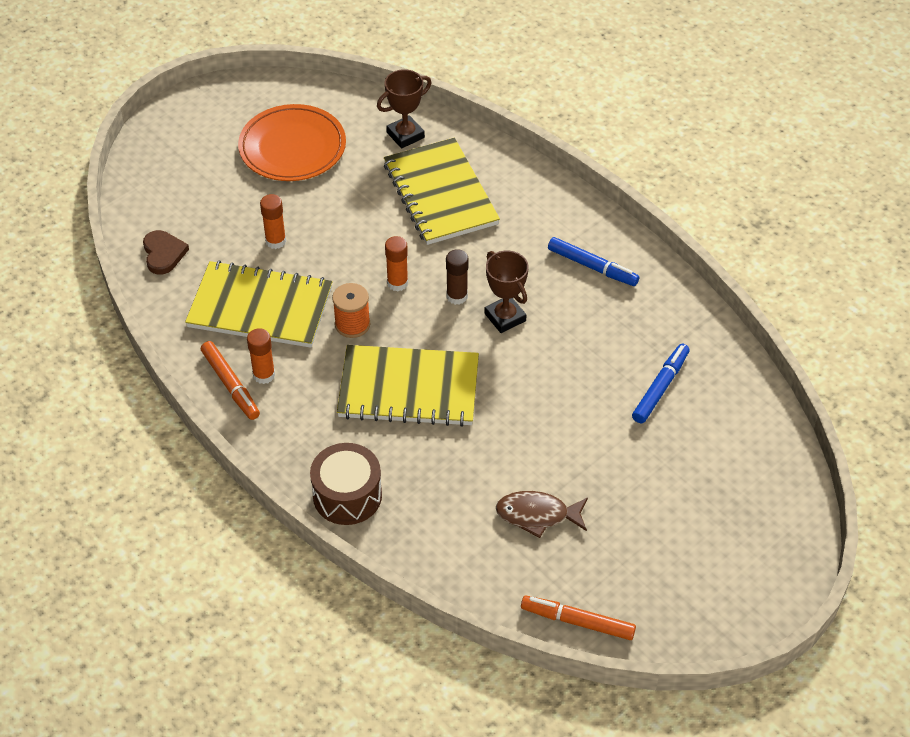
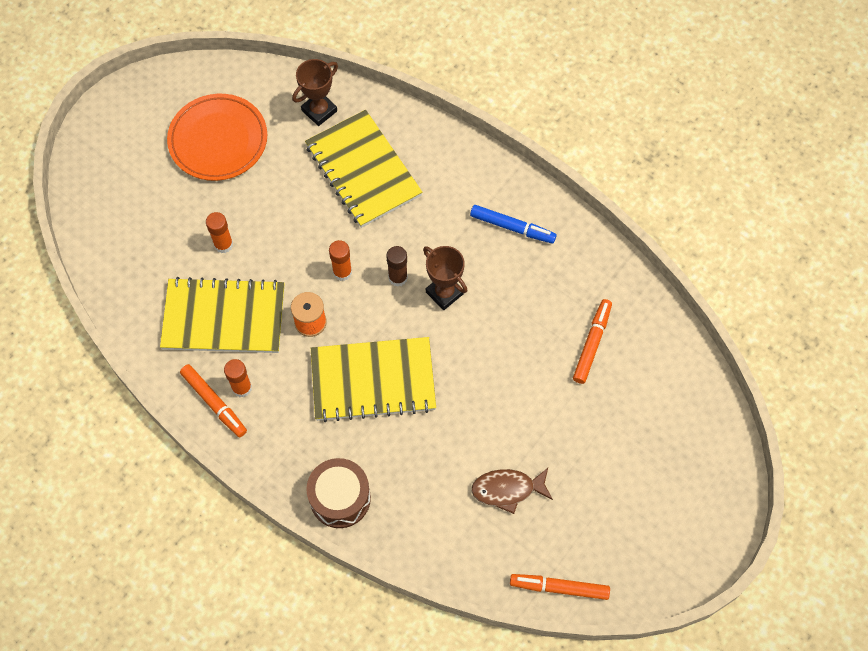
camera: 10 degrees left, 15 degrees up
(163, 254) = (123, 274): brown heart -> none
(660, 387) = (591, 343): blue marker -> orange marker

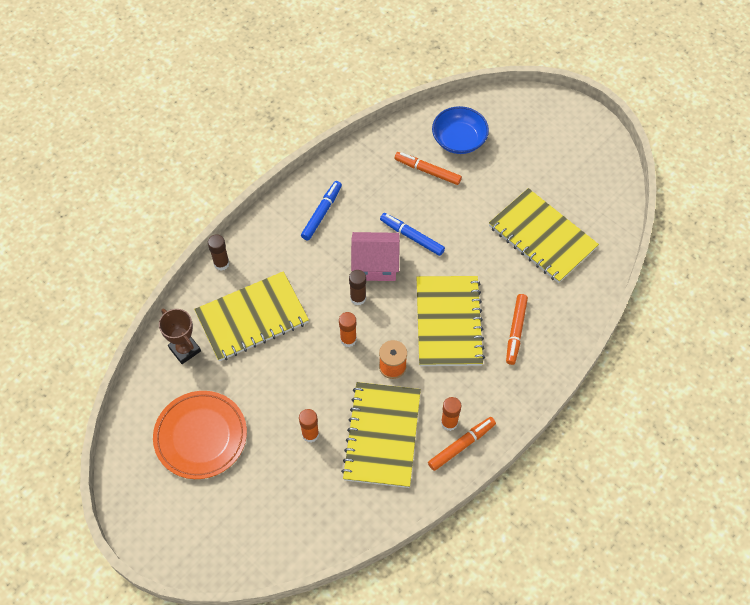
camera: 85 degrees left, 5 degrees down
(340, 498) = (547, 352): brown drum -> none
(431, 131) = (221, 263): none -> brown glue stick
(444, 293) = (375, 265): brown trophy -> pink house
(490, 331) = (411, 237): none -> blue marker
(507, 489) = (542, 237): brown fish -> yellow notebook
(559, 588) = (616, 212): orange marker -> orange marker (516, 331)
(648, 379) = (459, 140): none -> blue bowl

